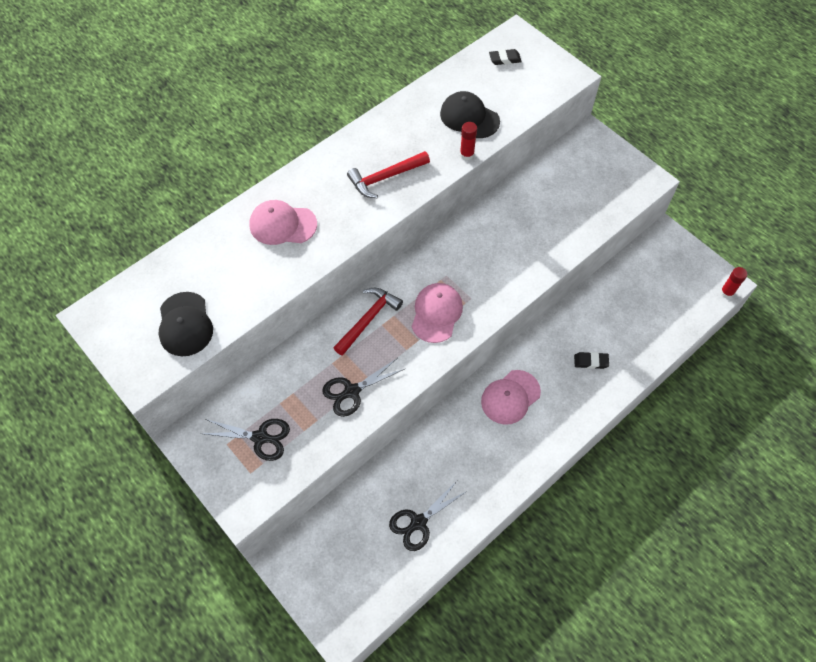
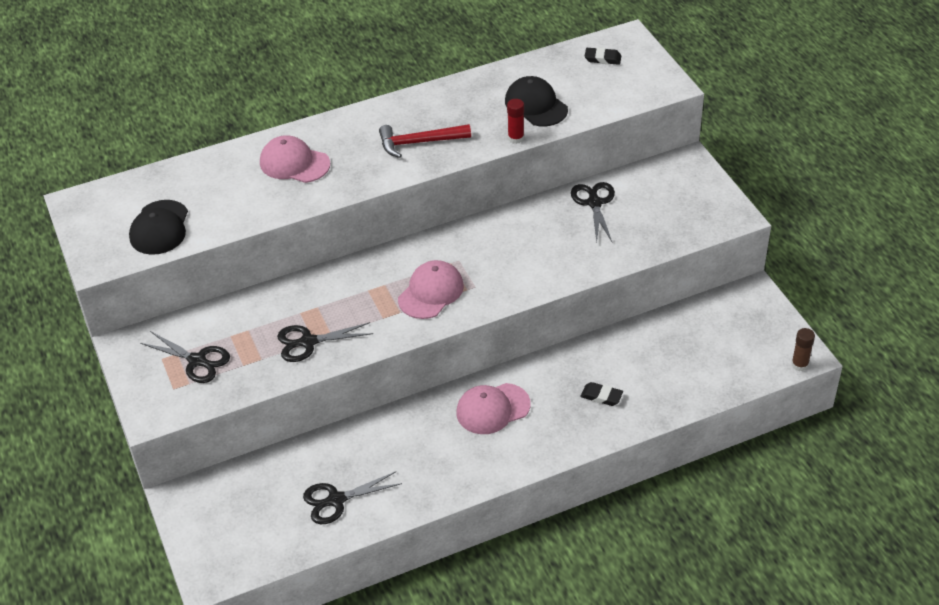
camera: 20 degrees right, 15 degrees down
(368, 320) = (356, 282): red hammer -> none
(534, 192) = (594, 203): none -> black scissors
(726, 292) = (799, 364): red glue stick -> brown glue stick

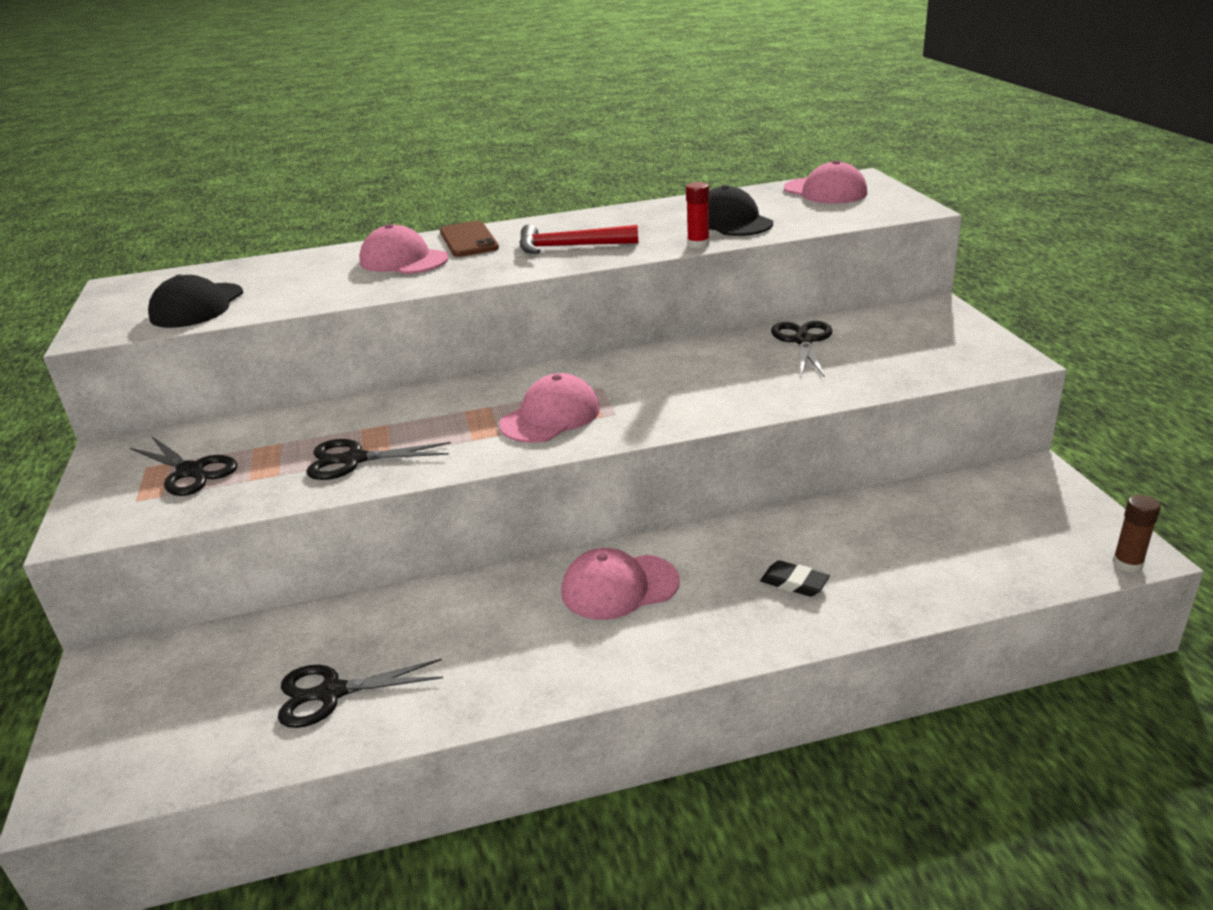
camera: 10 degrees right, 15 degrees down
(336, 134) = (468, 240): none -> brown phone
(602, 58) = (825, 191): black eraser -> pink cap

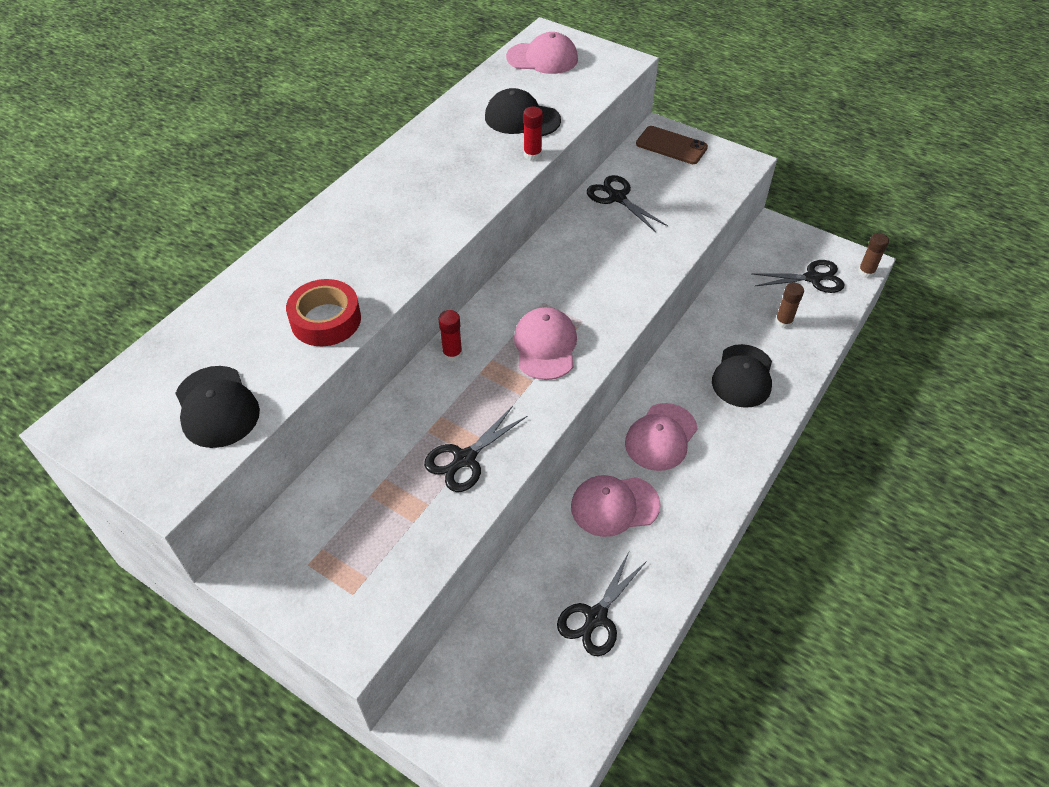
camera: 45 degrees left, 20 degrees up
(190, 471) = (354, 545): black scissors -> black scissors (812, 278)
(348, 287) = (326, 320): none -> red tape
(403, 260) = (322, 267): pink cap -> pink cap (614, 506)
(465, 389) = (452, 354): none -> red glue stick
(468, 240) = (342, 219): brown phone -> brown phone (671, 146)
(570, 247) = (440, 194): red hammer -> none
(794, 583) = (743, 376): black eraser -> black cap
(924, 559) = (783, 321): none -> brown glue stick

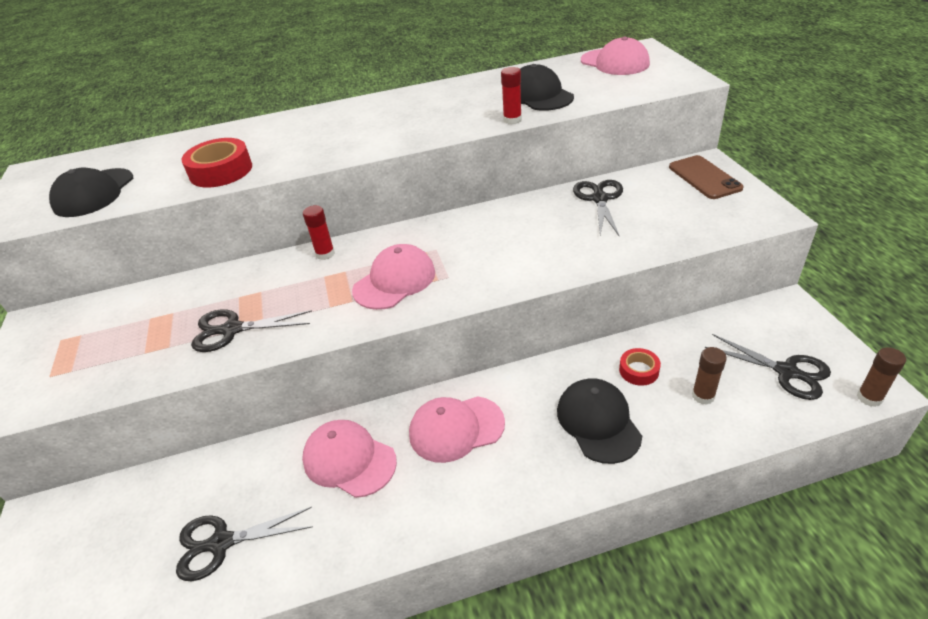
camera: 45 degrees right, 10 degrees down
(731, 326) = (639, 370): none -> red tape
(743, 376) = (598, 422): black cap -> black cap turned 105 degrees clockwise

